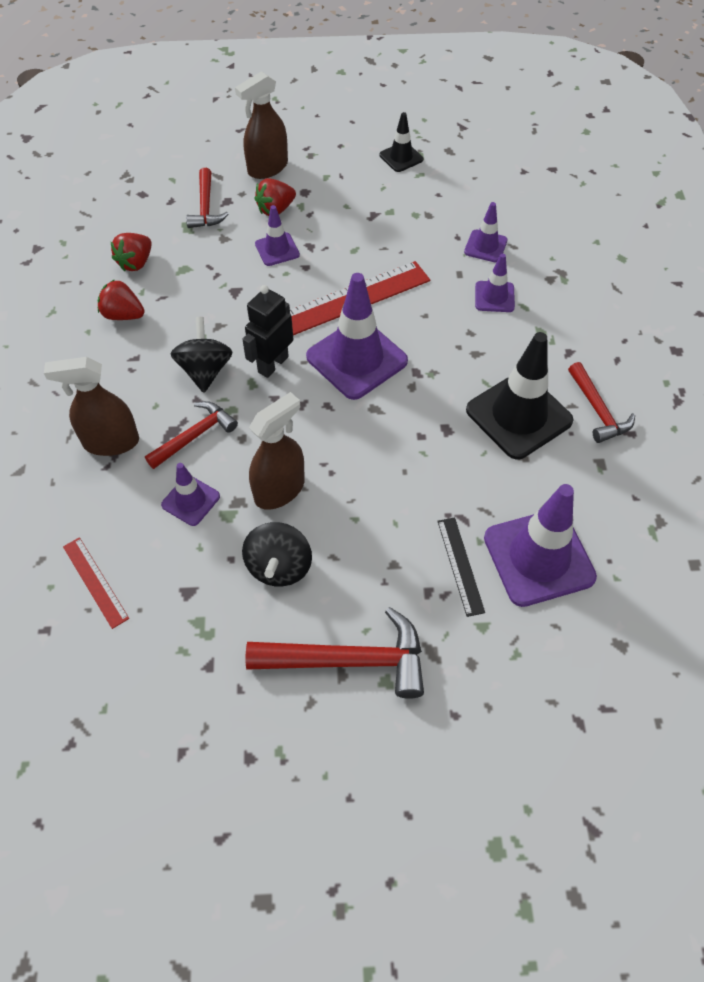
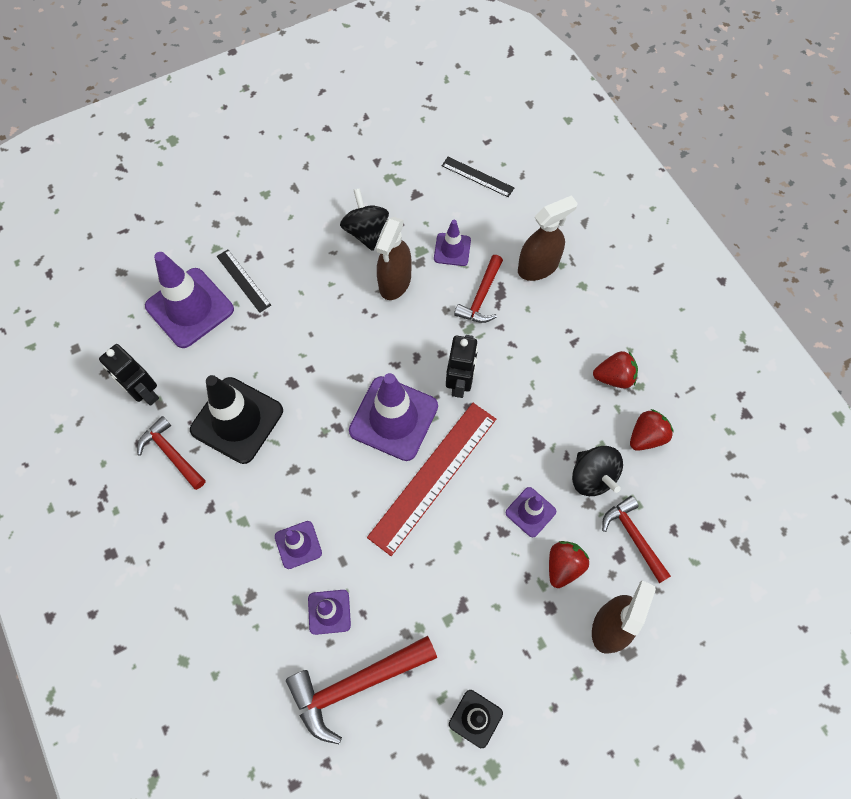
camera: 155 degrees right, 10 degrees up
(95, 582) = (477, 176): red ruler -> black ruler
(136, 263) = (646, 436): red strawberry -> red strawberry turned 45 degrees clockwise
(205, 370) = (510, 354): black spinning top -> black spinning top (592, 477)
(348, 660) = (293, 195): red hammer -> red hammer (356, 684)
(615, 480) = (144, 392): none -> black robot

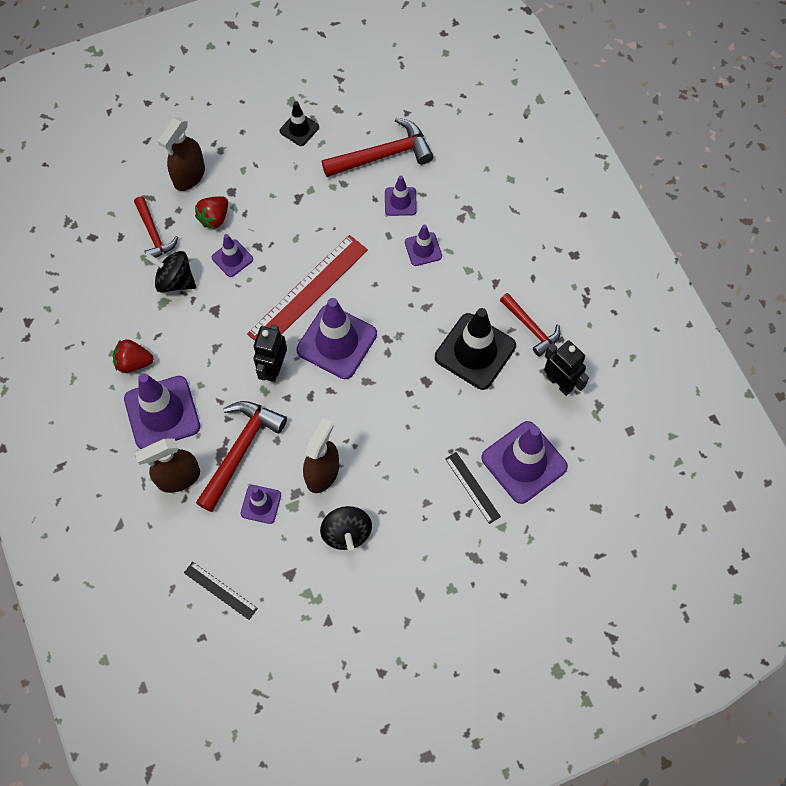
camera: 175 degrees left, 0 degrees up
(481, 296) = (240, 450): red hammer -> red hammer, size x1.59
(570, 327) = (162, 413): none -> purple traffic cone
(592, 477) = (175, 281): black spinning top -> black spinning top turned 45 degrees counterclockwise
(646, 436) = (120, 309): red strawberry -> none

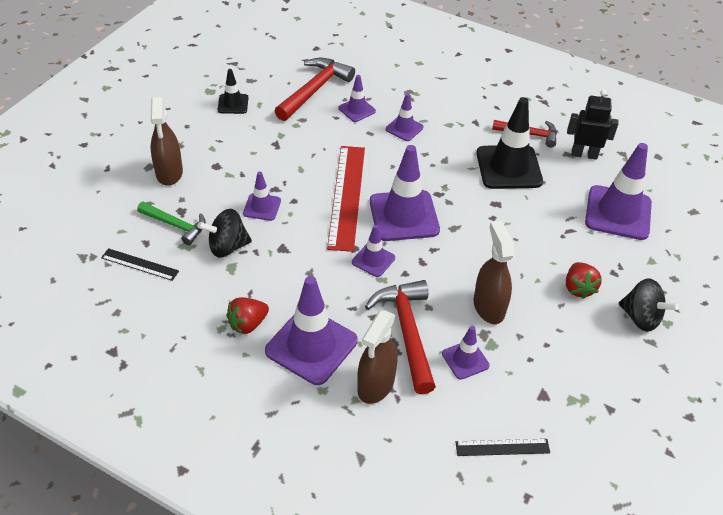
camera: 40 degrees left, 20 degrees down
(154, 234) = (175, 225): red hammer -> green hammer
(214, 218) = (219, 189): red strawberry -> red strawberry (578, 288)
(273, 368) = (373, 260): black robot -> purple traffic cone
(346, 533) = (552, 336): black spinning top -> black spinning top (641, 318)
(472, 487) = (603, 249): black ruler -> black ruler (140, 264)

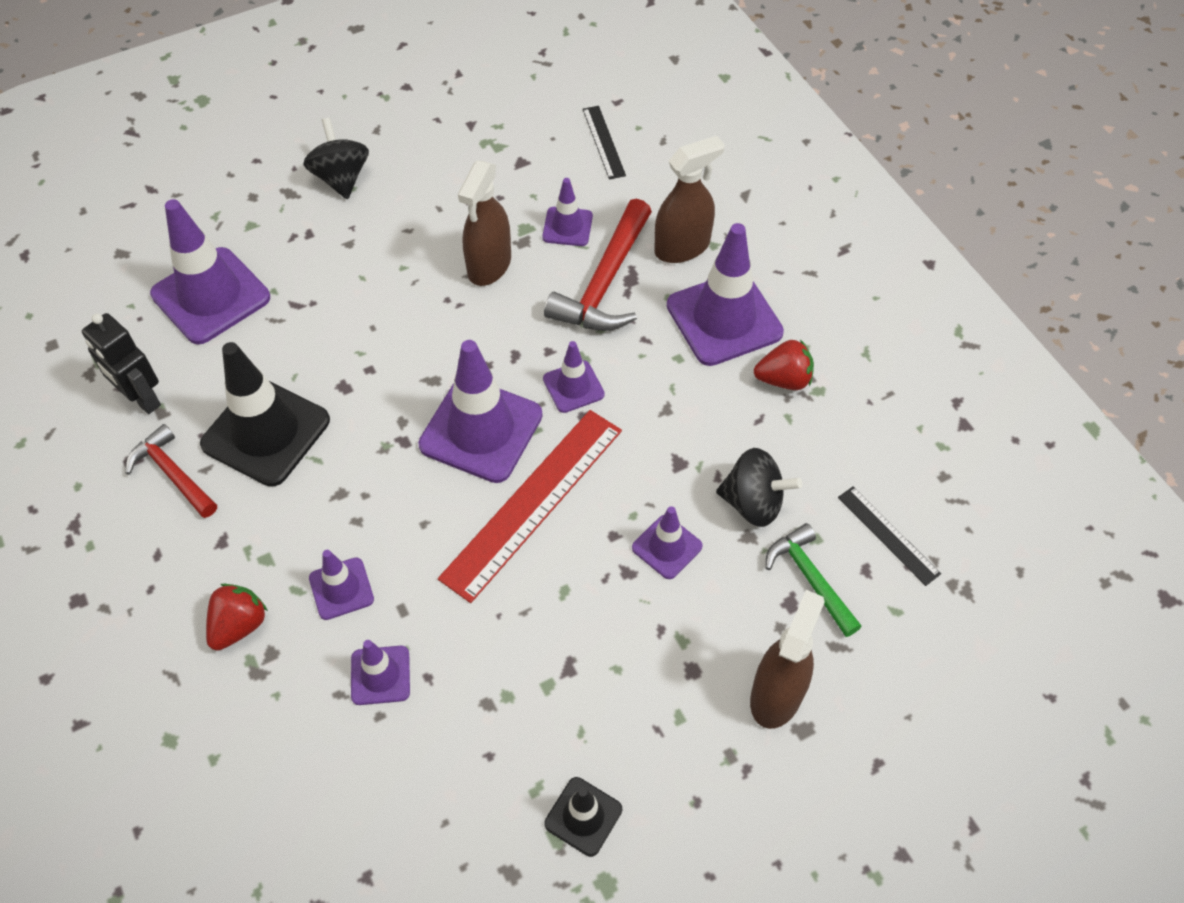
camera: 145 degrees left, 10 degrees up
(314, 90) = (414, 771): red hammer -> none
(502, 447) = (604, 142): black ruler -> black ruler turned 45 degrees clockwise
(578, 288) = (369, 236): red strawberry -> red strawberry (239, 625)

